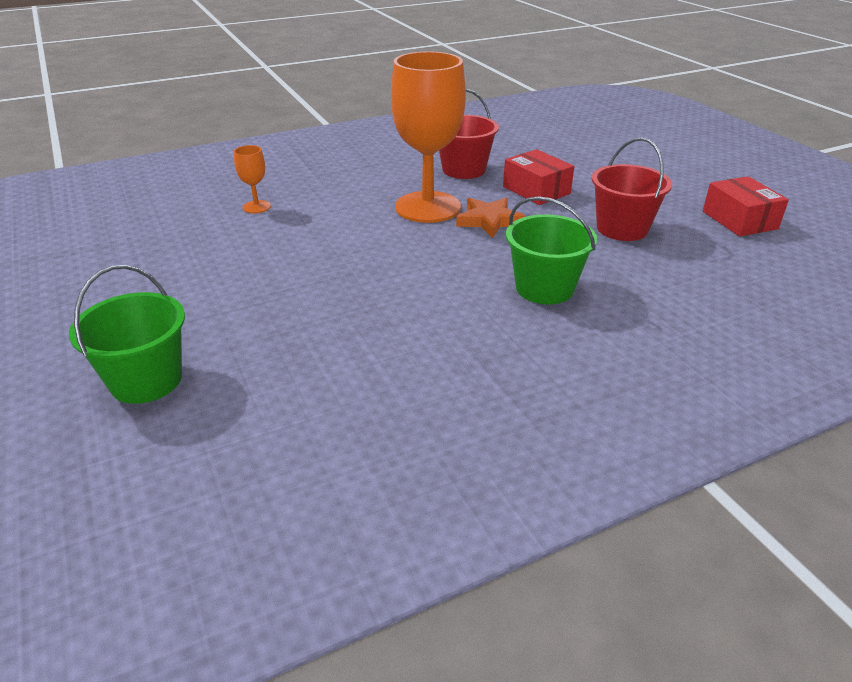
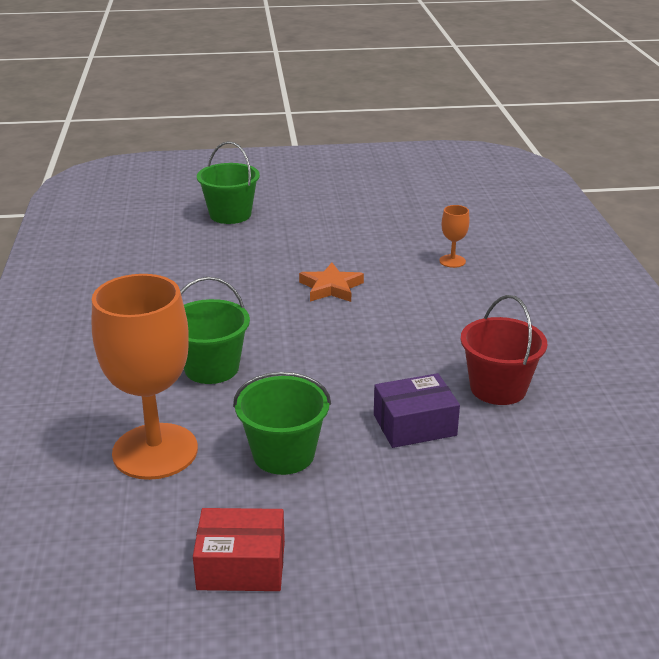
camera: 110 degrees right, 5 degrees down
(428, 207) = (406, 344): orange goblet -> orange goblet (155, 451)
(489, 221) = (355, 372): orange star -> orange star (331, 287)
(536, 190) = (414, 425): red box -> purple box
(622, 228) = (283, 454): red bucket -> green bucket

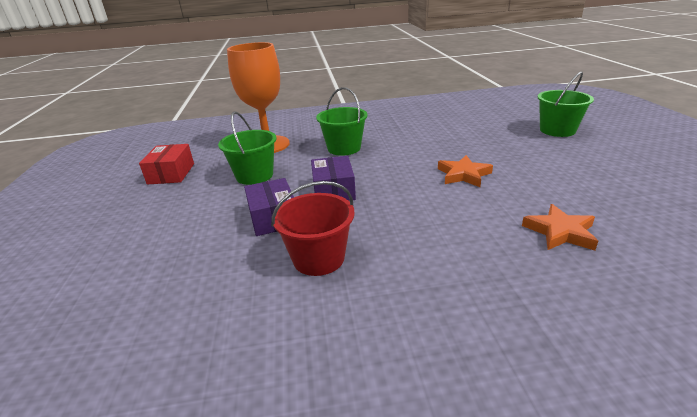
camera: 90 degrees right, 0 degrees up
(350, 378) = (333, 190): none -> purple box
(452, 261) = (560, 232): orange goblet -> orange star

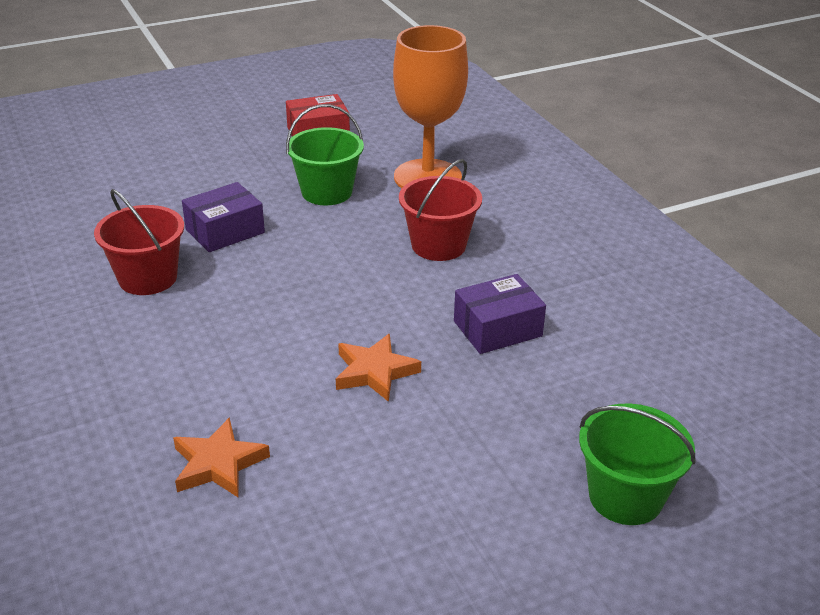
camera: 70 degrees right, 5 degrees up
(333, 190) = (298, 260): purple box -> purple box (497, 328)
(344, 148) = (438, 245): green bucket -> red bucket

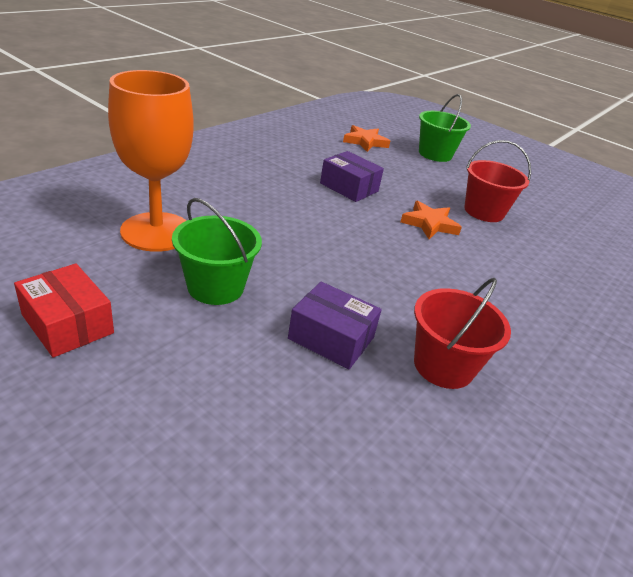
camera: 120 degrees left, 0 degrees up
(218, 464) = (557, 264): orange star -> orange star (365, 142)
(438, 245) = (270, 215): red bucket -> red bucket (484, 211)

